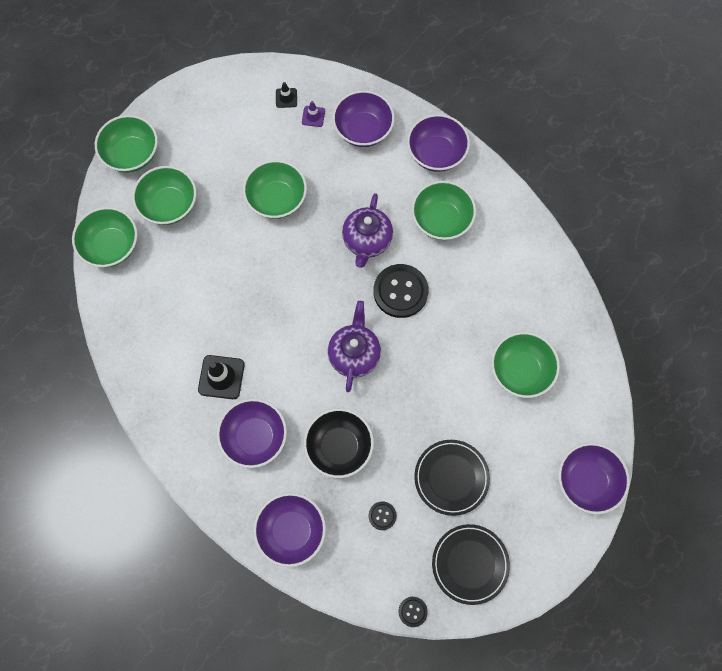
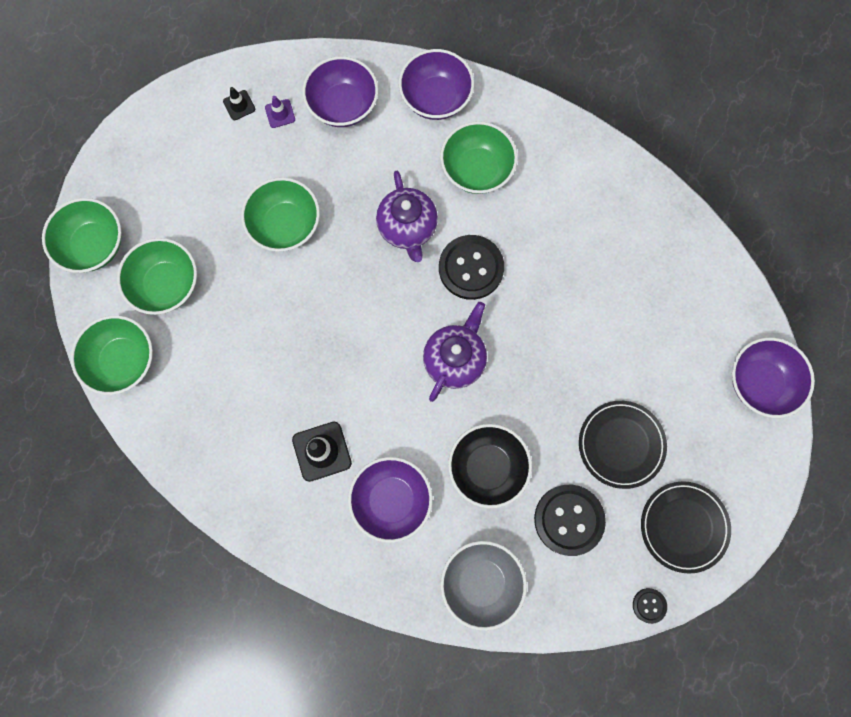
camera: 25 degrees left, 5 degrees up
(291, 531) = (481, 582): purple bowl -> grey bowl
(354, 354) = (454, 359): purple teapot -> purple teapot turned 45 degrees clockwise
(382, 515) = (569, 519): black button -> black button, size x2.12
(520, 370) = (637, 297): green bowl -> none

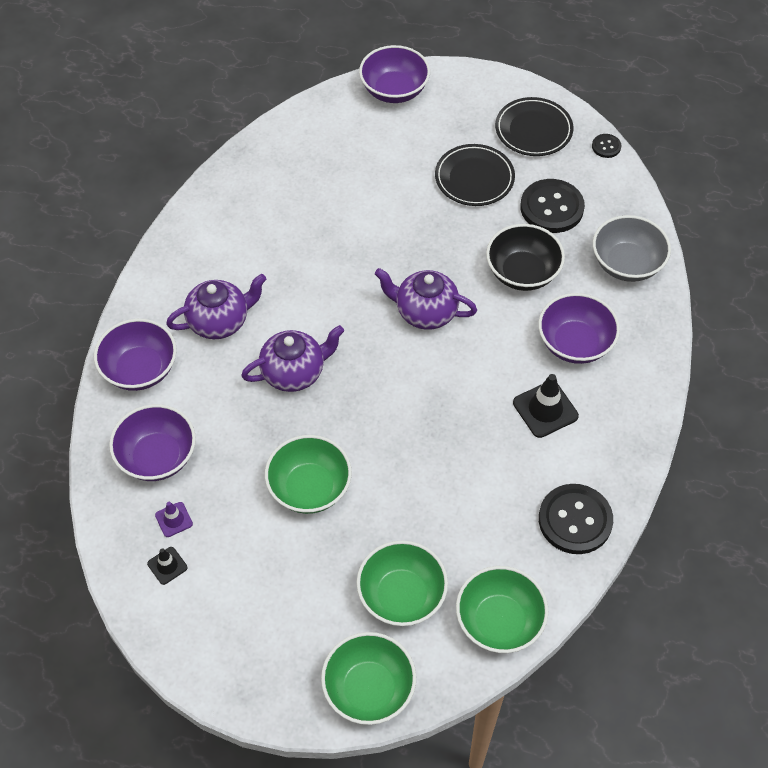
camera: 100 degrees left, 20 degrees down
(471, 268) = (328, 312): black button -> black button (575, 520)
(476, 170) = (219, 321): green bowl -> purple teapot

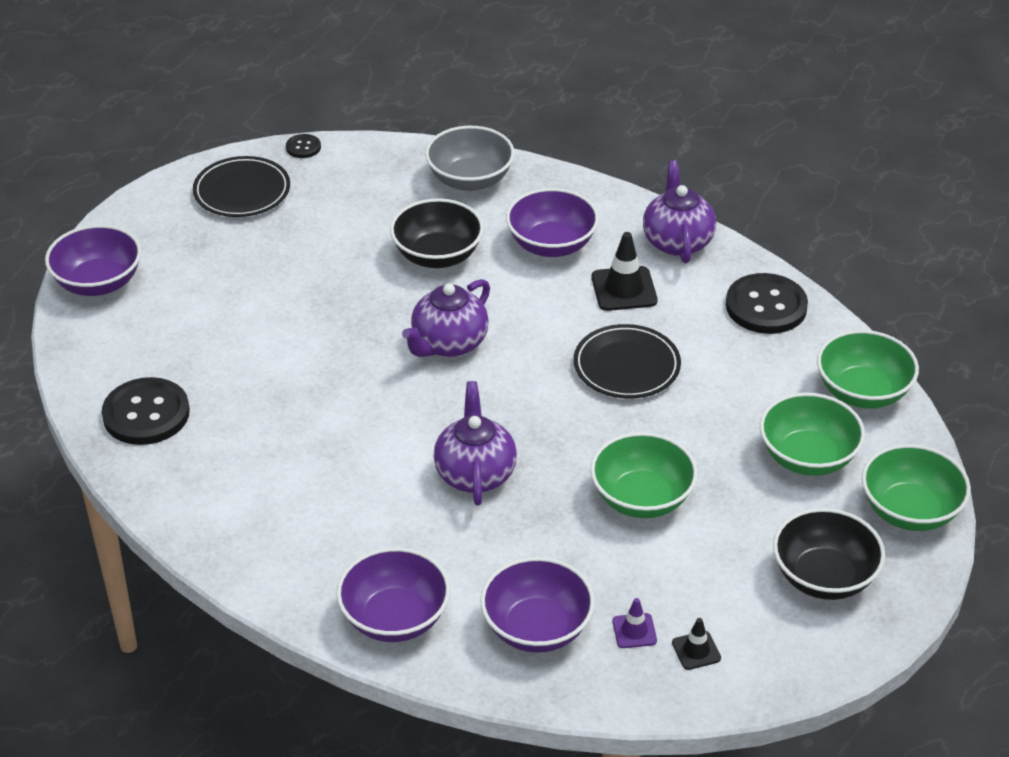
camera: 70 degrees left, 15 degrees down
(219, 321) = (362, 524): purple teapot -> purple teapot (677, 242)
(271, 638) = (824, 577): none -> black bowl
(474, 178) = (281, 255): black plate -> black plate (626, 366)
(552, 208) = (362, 209): black button -> black button (146, 414)

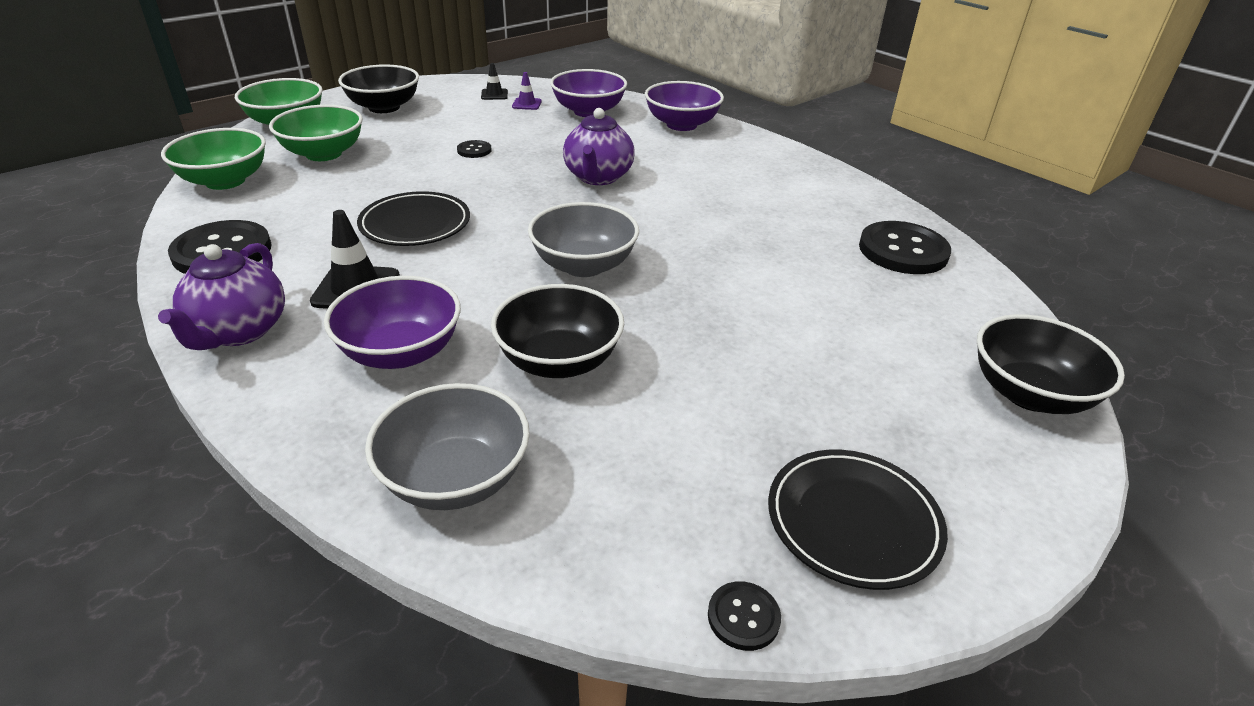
camera: 170 degrees left, 5 degrees down
(98, 283) = (1029, 394): purple bowl -> black bowl
(448, 344) = (584, 265): purple teapot -> grey bowl
(642, 498) = (474, 150): green bowl -> black button

